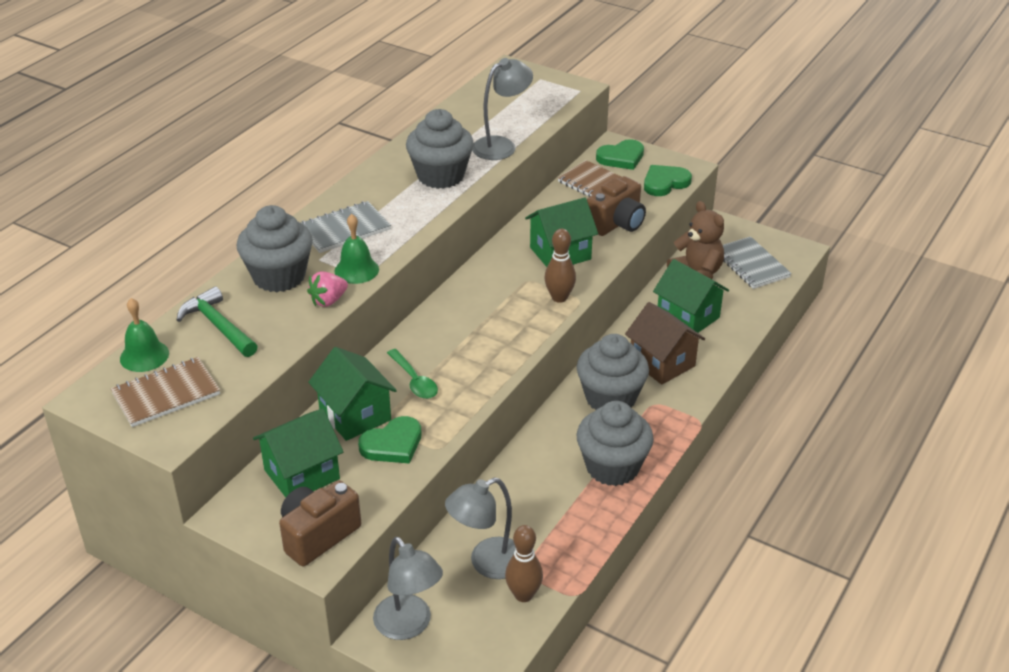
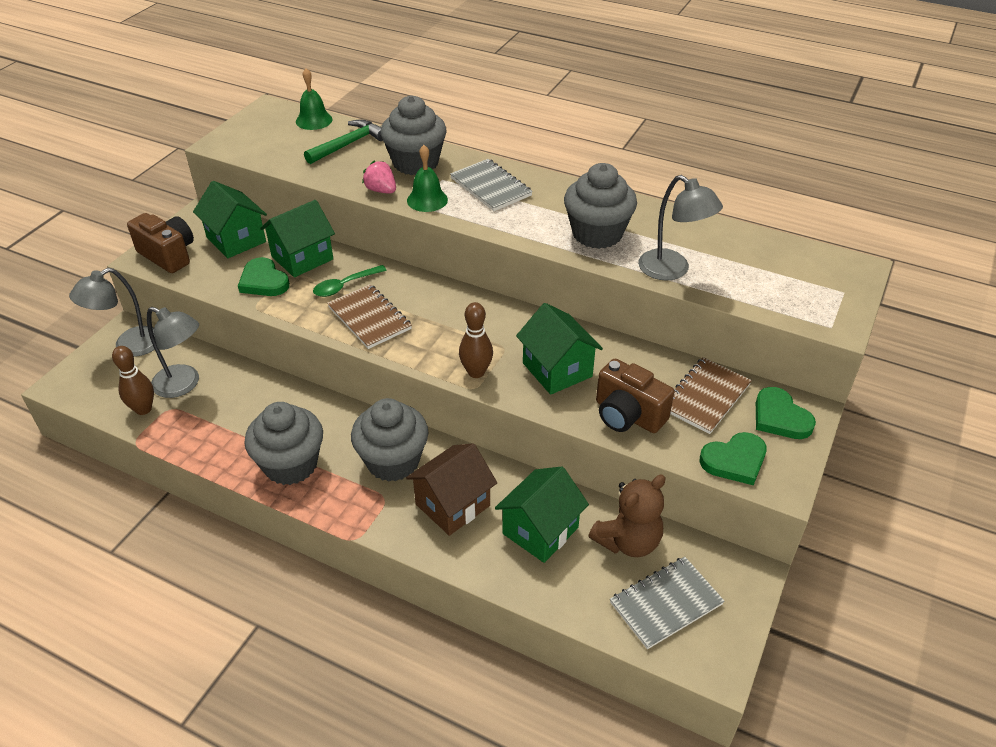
camera: 85 degrees right, 5 degrees up
(166, 394) = (268, 135): brown notebook -> brown notebook (369, 318)
(487, 563) = (184, 385): grey lamp -> grey lamp turned 150 degrees clockwise
(665, 183) = (734, 461): green heart -> green heart turned 105 degrees clockwise

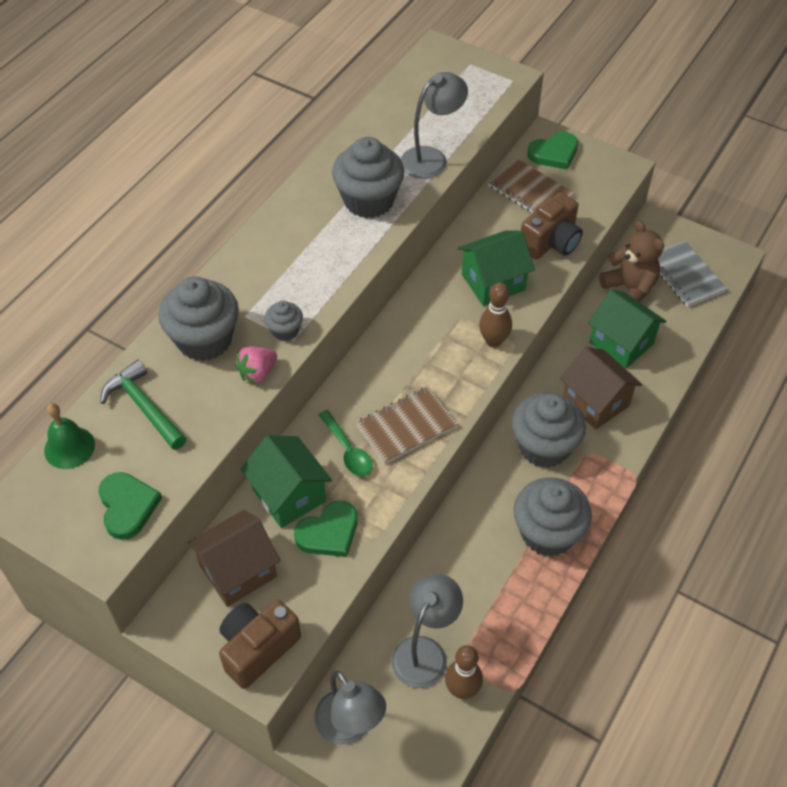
camera: 85 degrees left, 10 degrees up
(236, 240) = (238, 571): green house -> brown house
(427, 200) = (285, 331): green bell -> grey cupcake
(491, 187) = (270, 274): grey notebook -> none
(734, 461) = (600, 187): green heart -> green heart (127, 506)

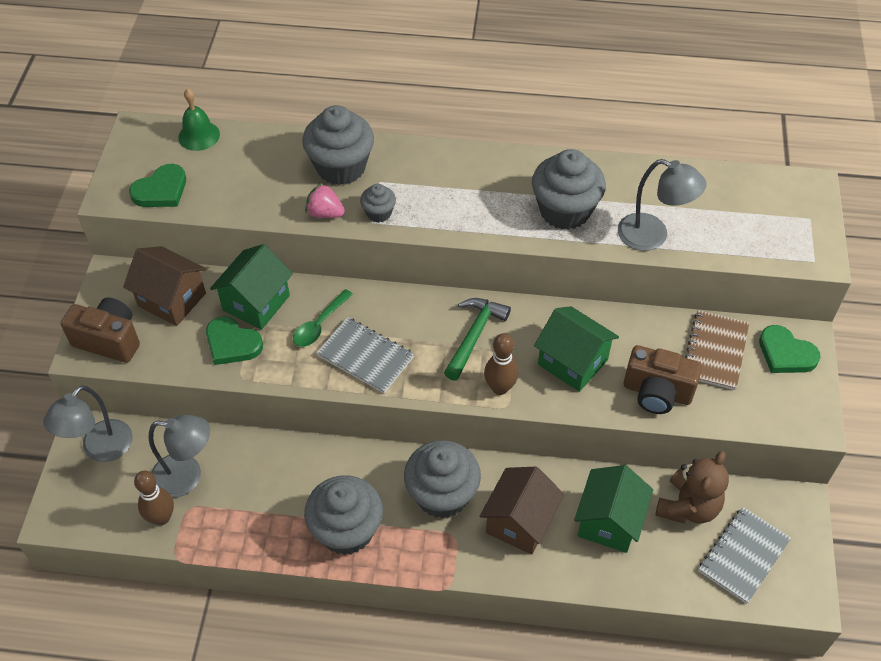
camera: 65 degrees right, 0 degrees up
(144, 407) = (256, 160): green hammer -> green hammer (474, 336)
(406, 426) = (365, 356): brown notebook -> grey notebook

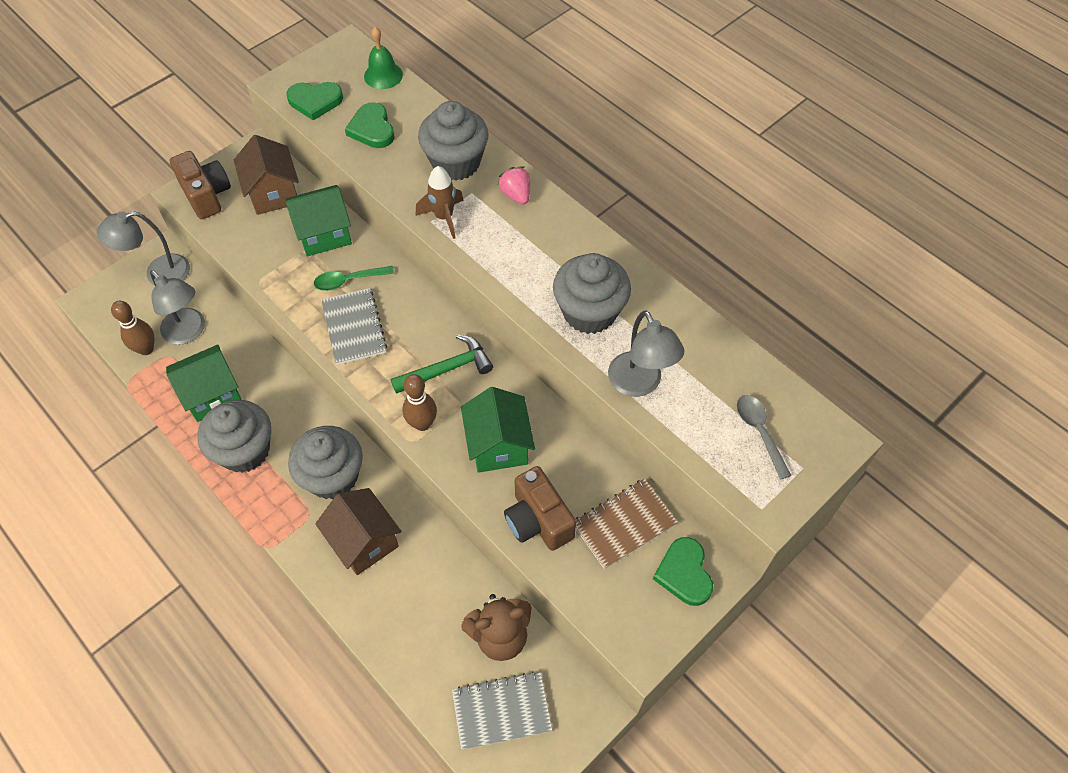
camera: 40 degrees right, 5 degrees up
(232, 343) = (278, 253): green heart -> green heart (372, 129)
(325, 213) = (405, 192): pink strawberry -> pink strawberry (516, 195)
(379, 213) = (444, 217): grey cupcake -> brown rocket
(520, 522) = (364, 541): brown house -> brown house turned 75 degrees clockwise
(609, 522) = (428, 596): green house -> green house (212, 394)
(760, 214) = (759, 432): none -> grey spoon

